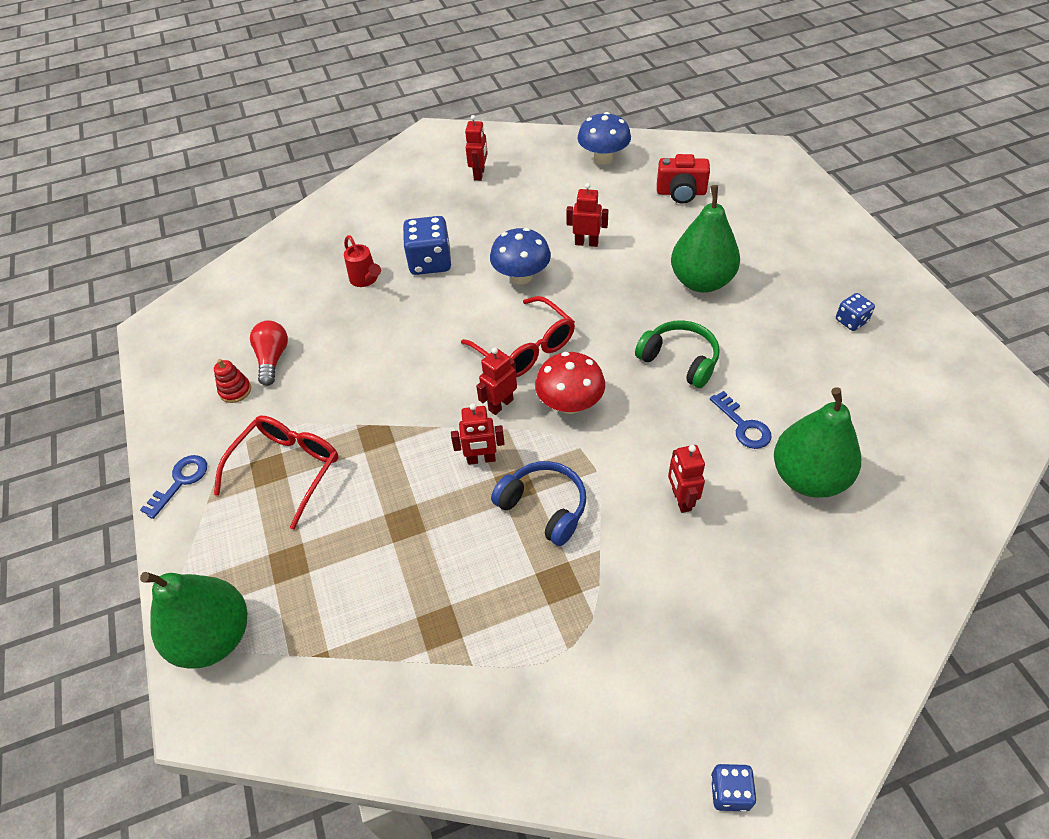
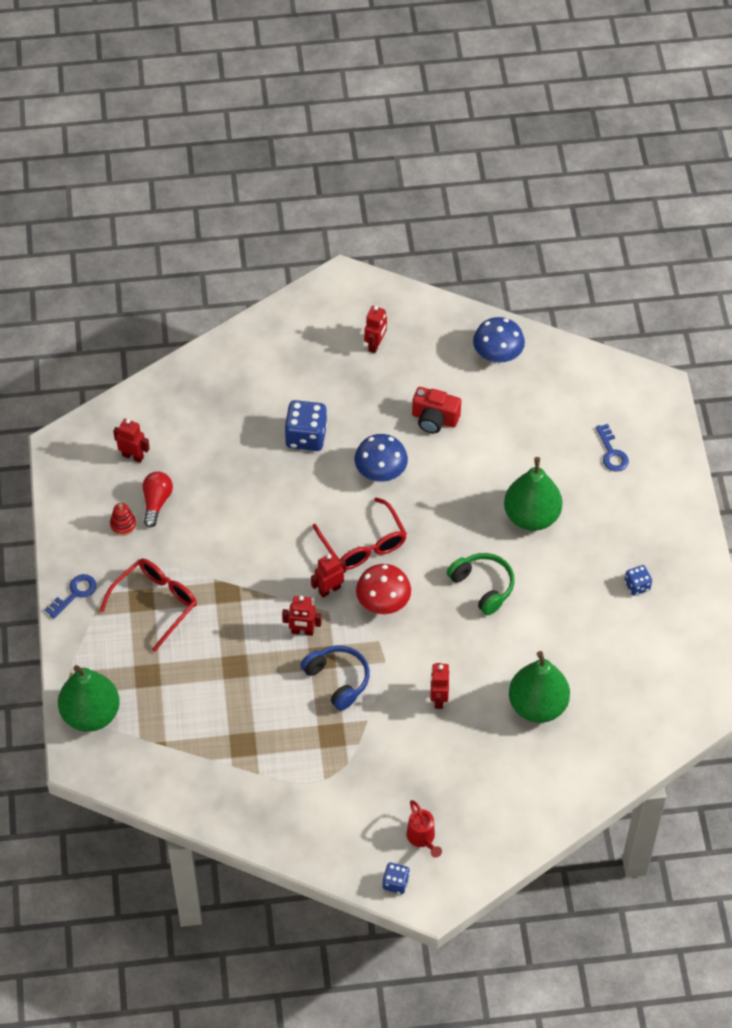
camera: 10 degrees right, 5 degrees up
(365, 280) = (246, 441): red watering can -> red watering can (422, 838)
(586, 243) = (448, 450): red robot -> red robot (133, 456)
(681, 193) = (553, 416): red camera -> red camera (434, 419)
(743, 425) = (508, 654): blue key -> blue key (611, 452)

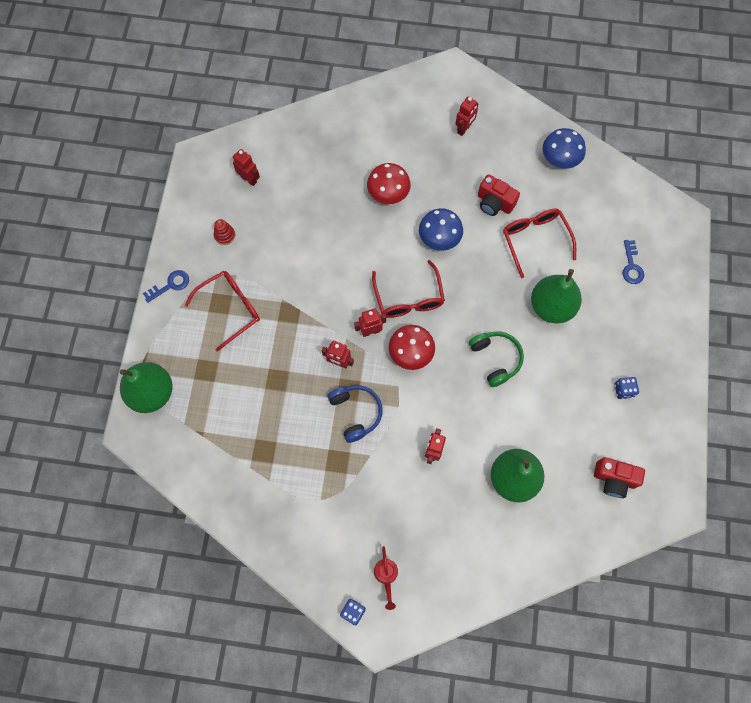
camera: 15 degrees right, 15 degrees up
(156, 502) = (256, 222): red light bulb -> none
(306, 436) = (388, 194): blue dice -> red mushroom
(493, 449) = (535, 240): none -> red glasses
(650, 680) = (614, 479): none -> red camera

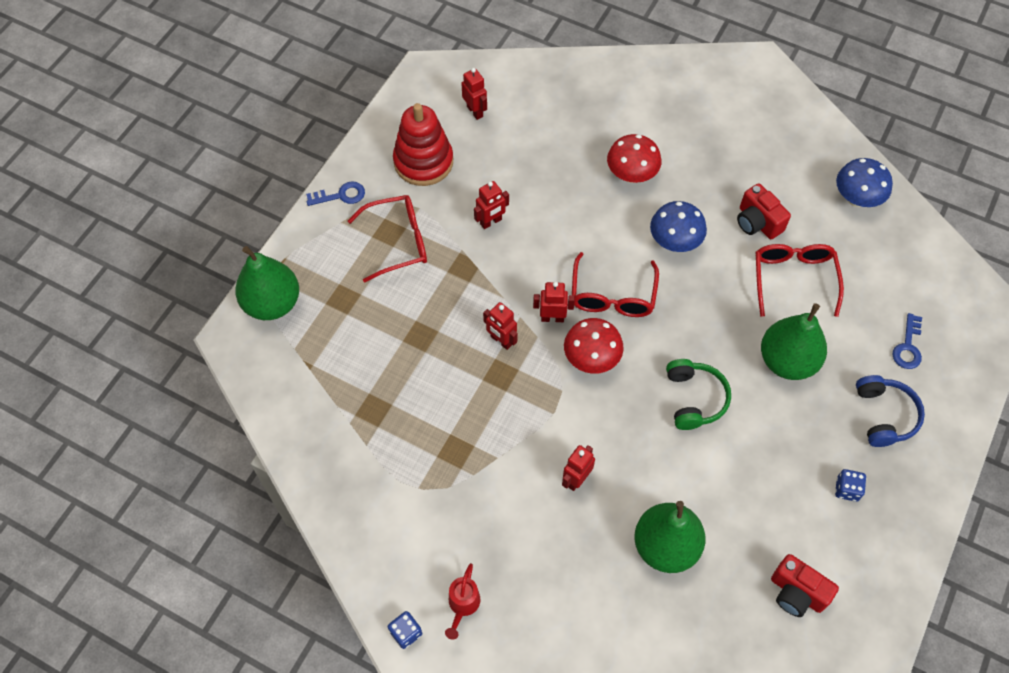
camera: 20 degrees right, 10 degrees down
(224, 235) = (423, 162): red stacking toy -> red stacking toy, size x2.31
(355, 413) = (499, 404): blue headphones -> blue headphones (884, 415)
(464, 129) = (750, 131): red robot -> red robot (491, 222)

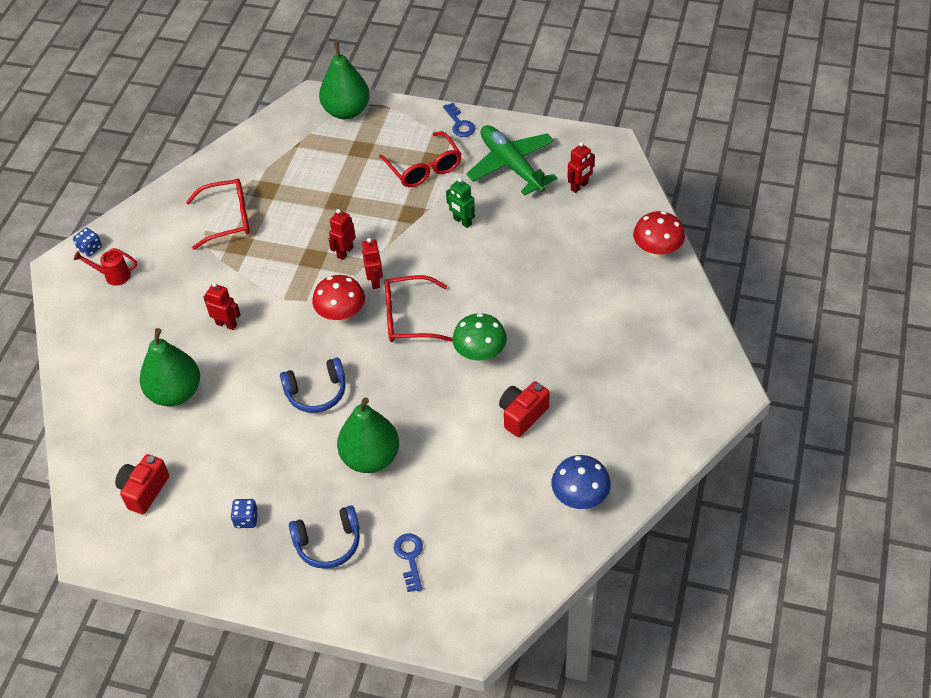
camera: 80 degrees right, 10 degrees down
(423, 162) = (511, 165): red stacking toy -> green plane
(491, 222) = (462, 221): red robot -> green robot
(631, 174) = (547, 309): red mushroom -> red mushroom (657, 250)
(674, 241) = (480, 353): blue mushroom -> green mushroom
(694, 399) = (316, 392): green headphones -> blue headphones
(793, 278) = (464, 452): red glasses -> red glasses (228, 219)
(908, 346) = (410, 558): blue key -> blue key turned 75 degrees clockwise

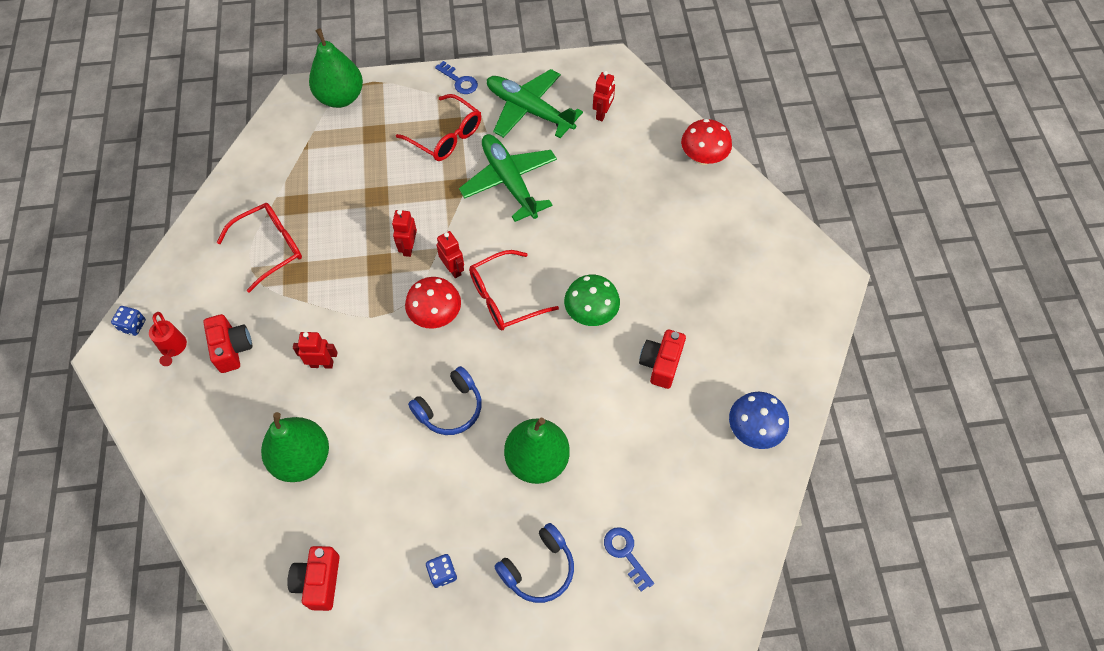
camera: 25 degrees left, 10 degrees up
(113, 276) = (173, 348): red watering can -> red watering can turned 90 degrees counterclockwise
(159, 290) = (232, 349): none -> red camera
(462, 221) = (509, 181): green robot -> green plane

